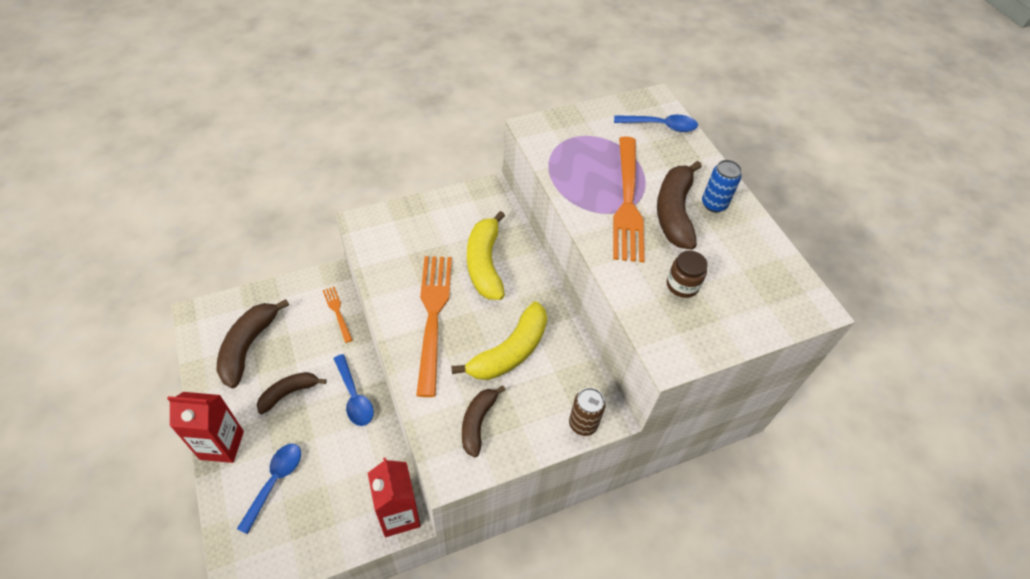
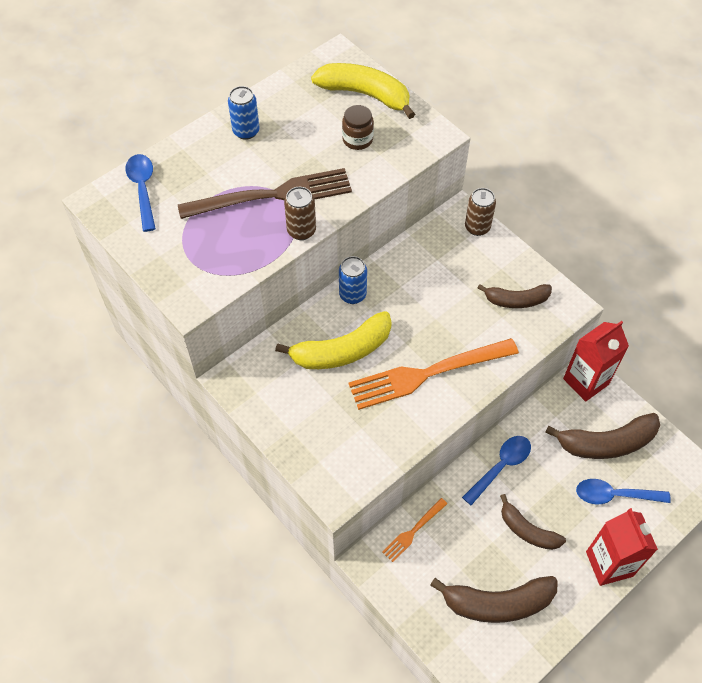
camera: 105 degrees left, 5 degrees up
(509, 351) = (435, 298): yellow banana -> yellow banana (365, 94)
(539, 289) = (352, 295): none -> blue can
(579, 210) = (301, 231): none -> brown can
(627, 203) = (273, 195): orange fork -> brown fork
(674, 212) = (270, 158): brown banana -> brown banana (606, 443)

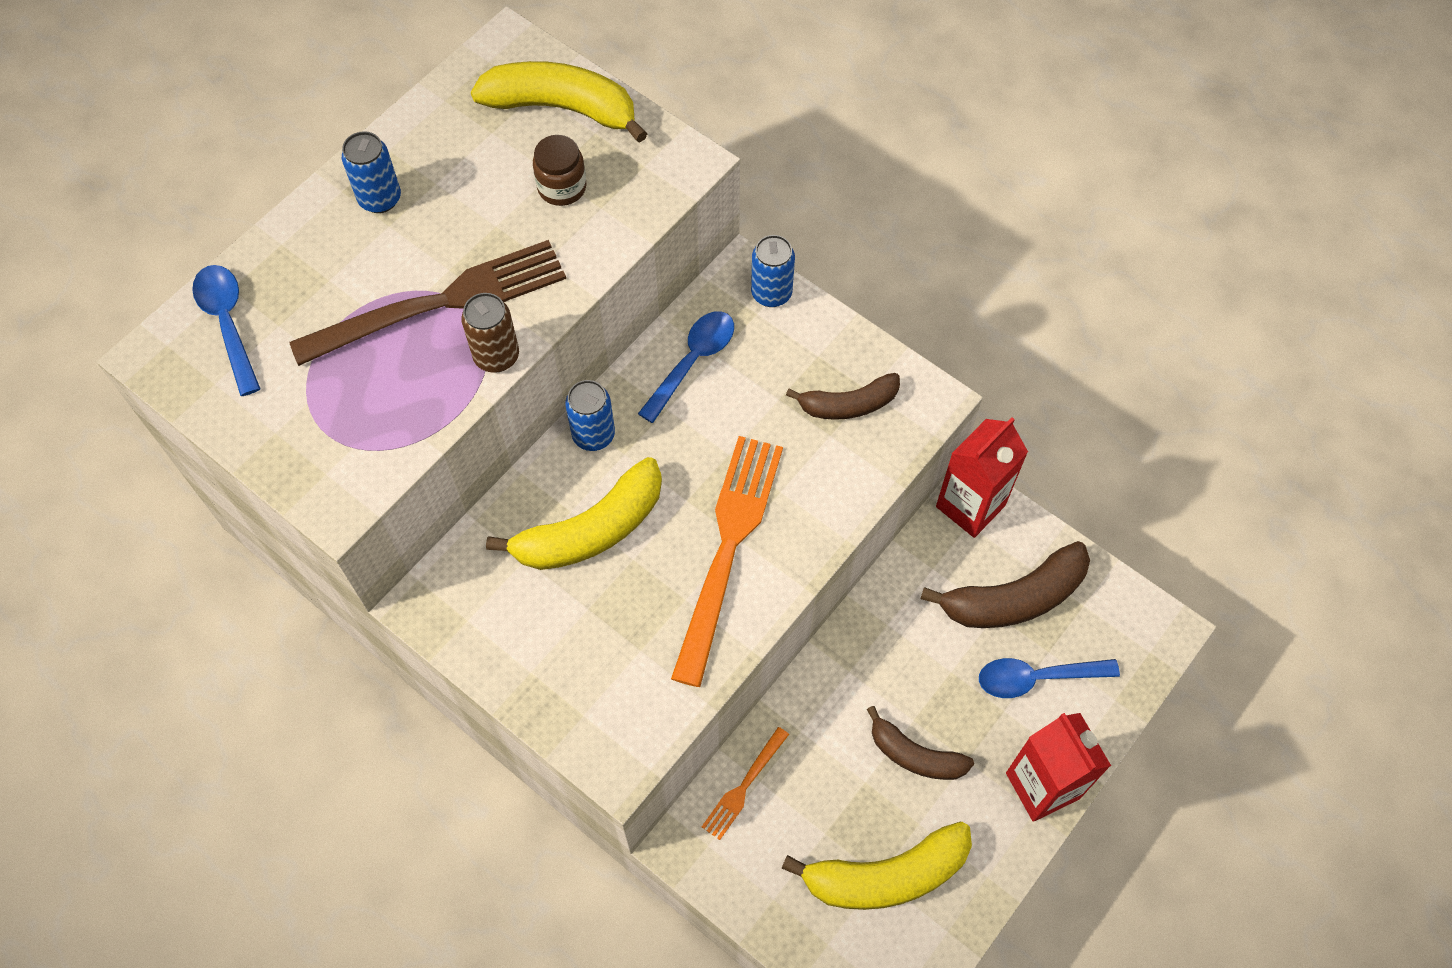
camera: 10 degrees left, 5 degrees up
(426, 374) = (728, 547): orange fork -> orange fork turned 135 degrees clockwise
(477, 227) = (771, 293): brown can -> blue can
(497, 603) = (885, 875): brown banana -> yellow banana
(500, 467) = (861, 662): blue spoon -> blue spoon (692, 361)

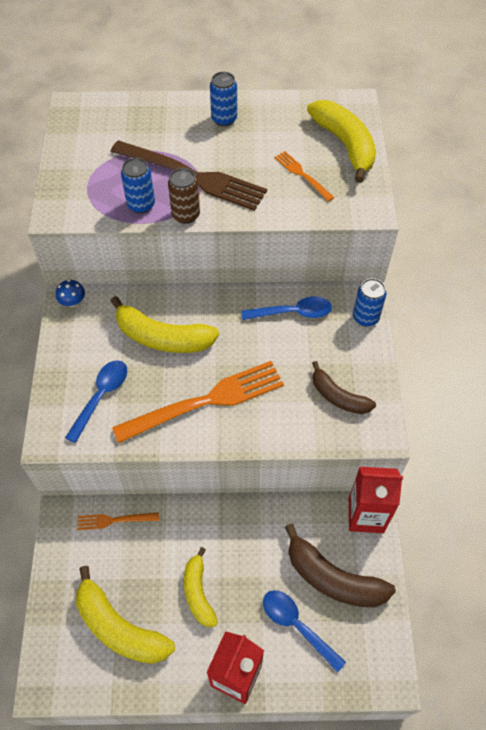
camera: 50 degrees right, 5 degrees down
(228, 324) = (109, 117): blue spoon -> blue spoon (101, 396)
(431, 598) = (73, 302): none -> blue mushroom
(562, 187) = (302, 175): brown jar -> orange fork
(593, 435) = (213, 302): blue can -> blue can (141, 205)
(915, 755) = (198, 592): brown banana -> yellow banana

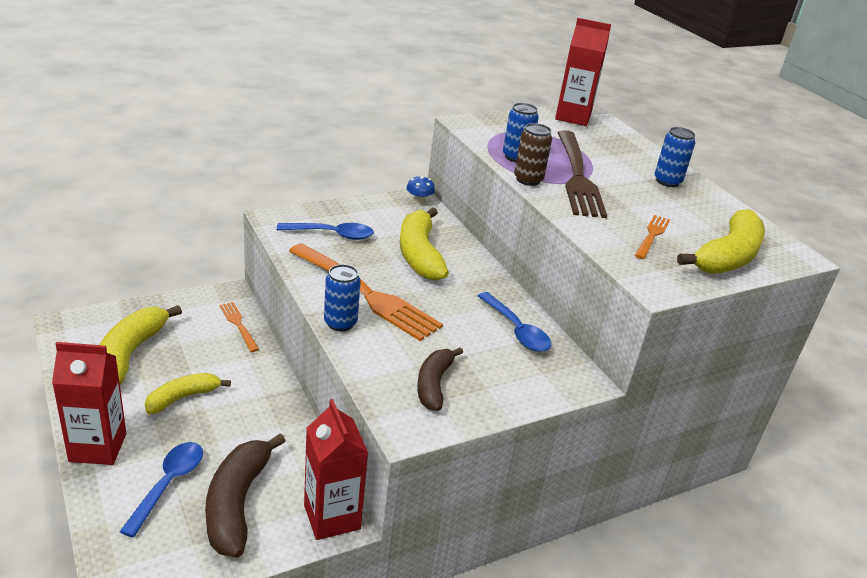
camera: 60 degrees right, 25 degrees down
(80, 123) = (573, 117): none -> red carton
(365, 317) = (557, 387): blue can -> blue can (340, 323)

